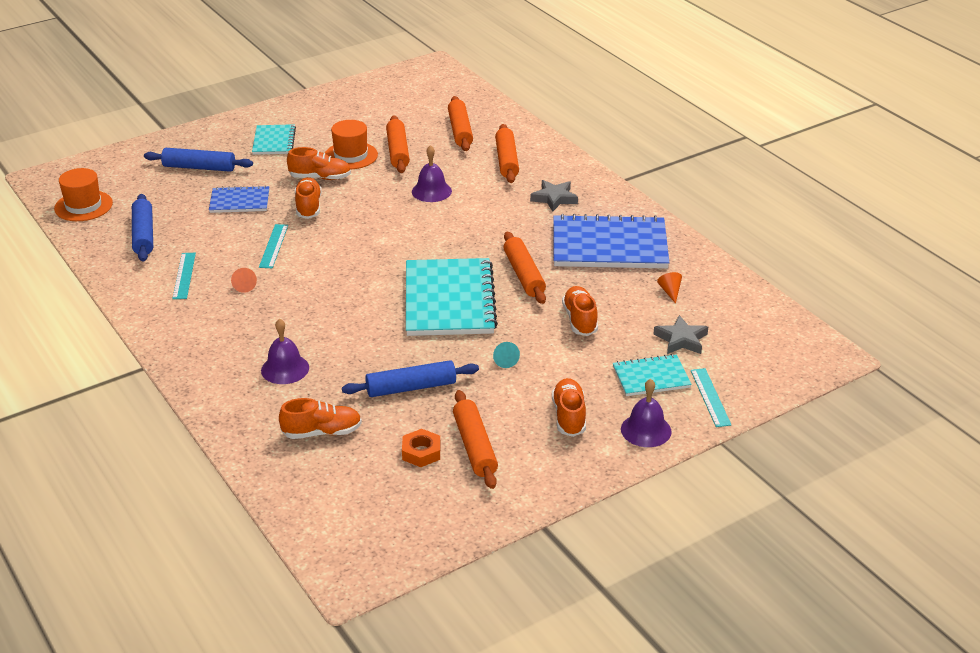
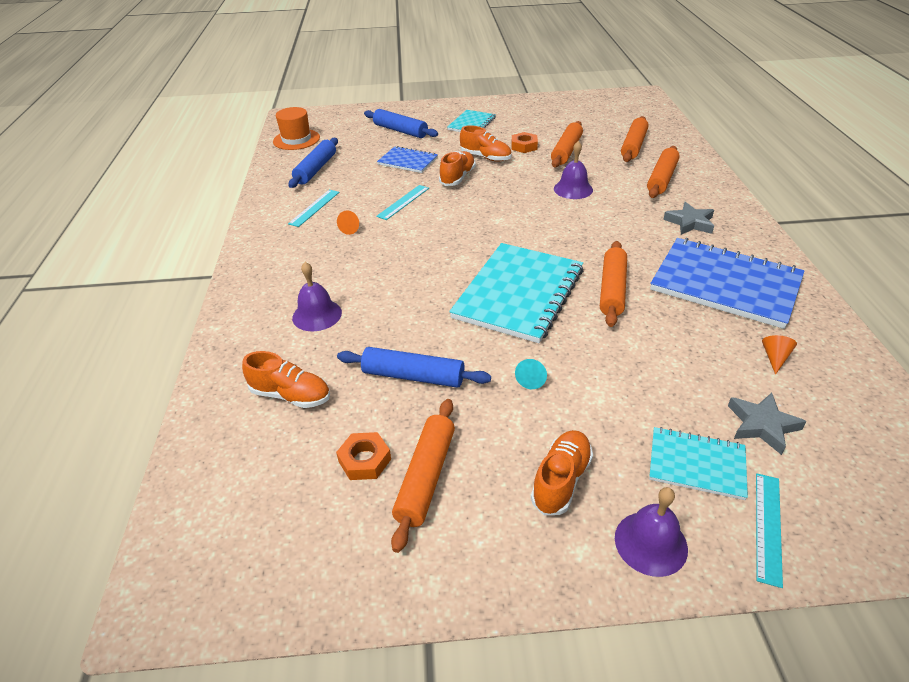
camera: 30 degrees right, 5 degrees up
(351, 156) = (524, 146): orange hat -> orange nut
(580, 320) = (645, 358): orange shoe -> none

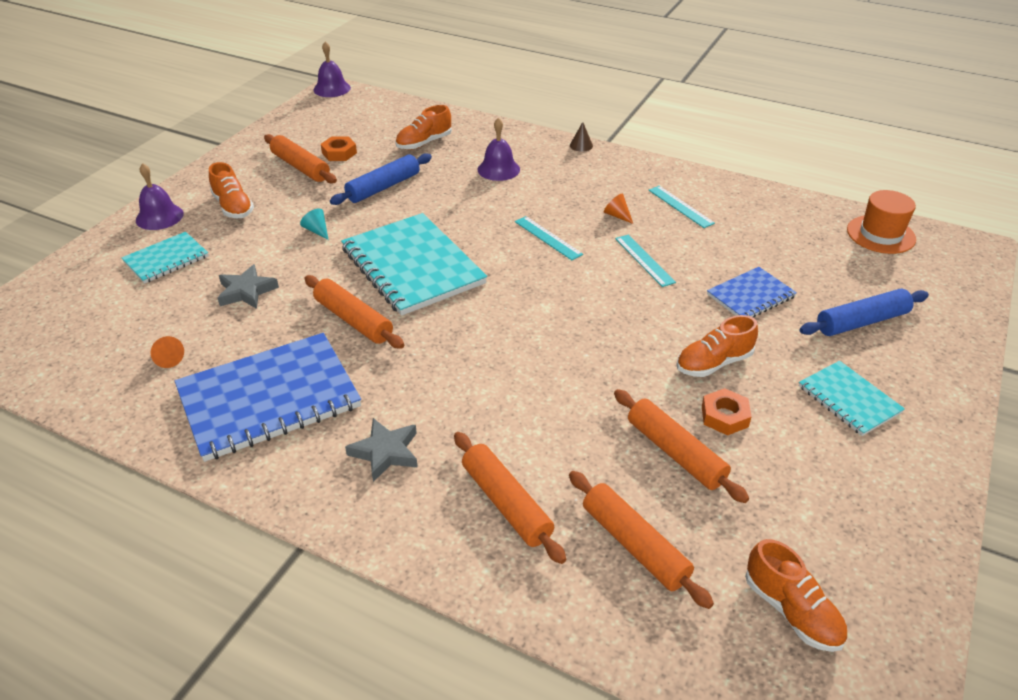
camera: 120 degrees right, 0 degrees up
(232, 284) = (581, 145): none -> brown cone
(316, 169) = (777, 228): blue rolling pin -> none
(457, 177) = (672, 317): orange shoe -> orange shoe (791, 611)
(573, 189) = (558, 397): purple bell -> purple bell (332, 89)
(762, 425) = (142, 305): grey star -> grey star (246, 291)
(768, 527) = (101, 260): turquoise ruler -> turquoise ruler (548, 238)

